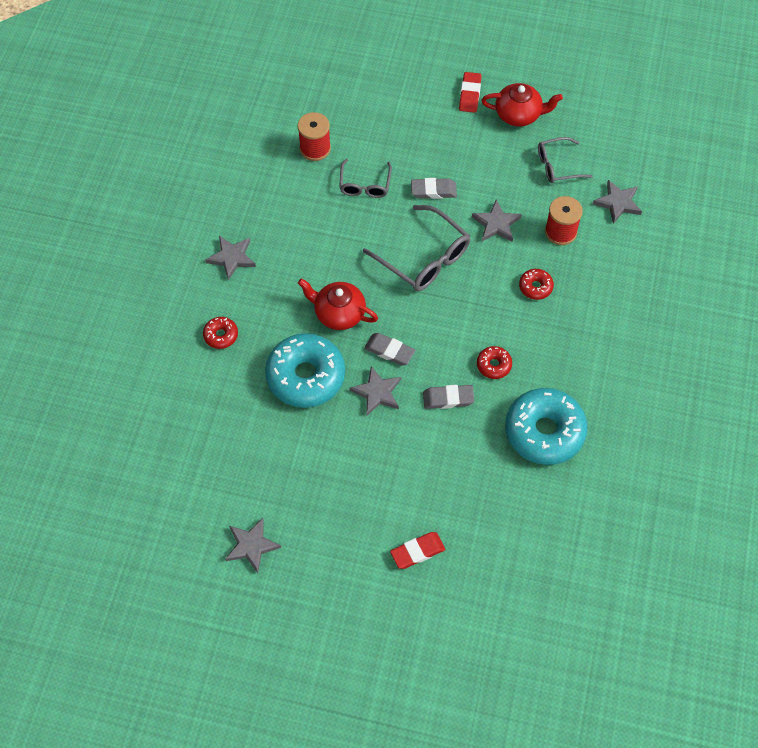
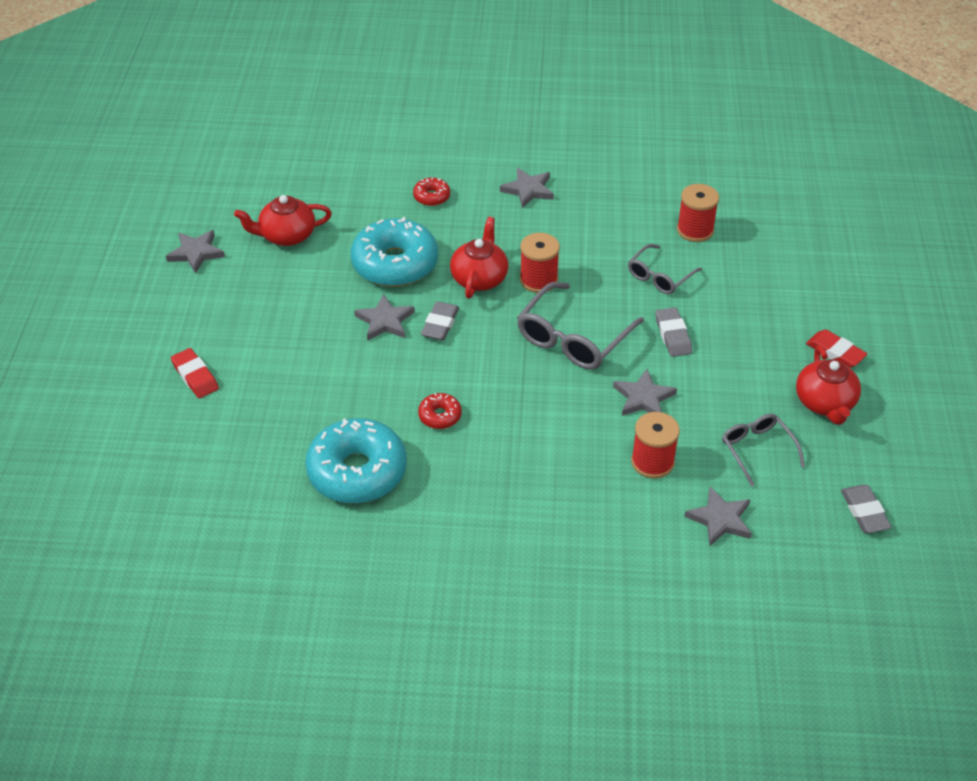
camera: 80 degrees right, 15 degrees down
(245, 463) = (286, 236): none -> red teapot
(351, 270) = (538, 280): none -> red spool
(365, 184) = (660, 276): grey glasses -> grey glasses turned 45 degrees counterclockwise
(448, 399) = (387, 380): grey eraser -> grey eraser (864, 512)
(470, 94) = (835, 352): red eraser -> red eraser turned 45 degrees clockwise
(535, 287) = (560, 444): red donut -> none

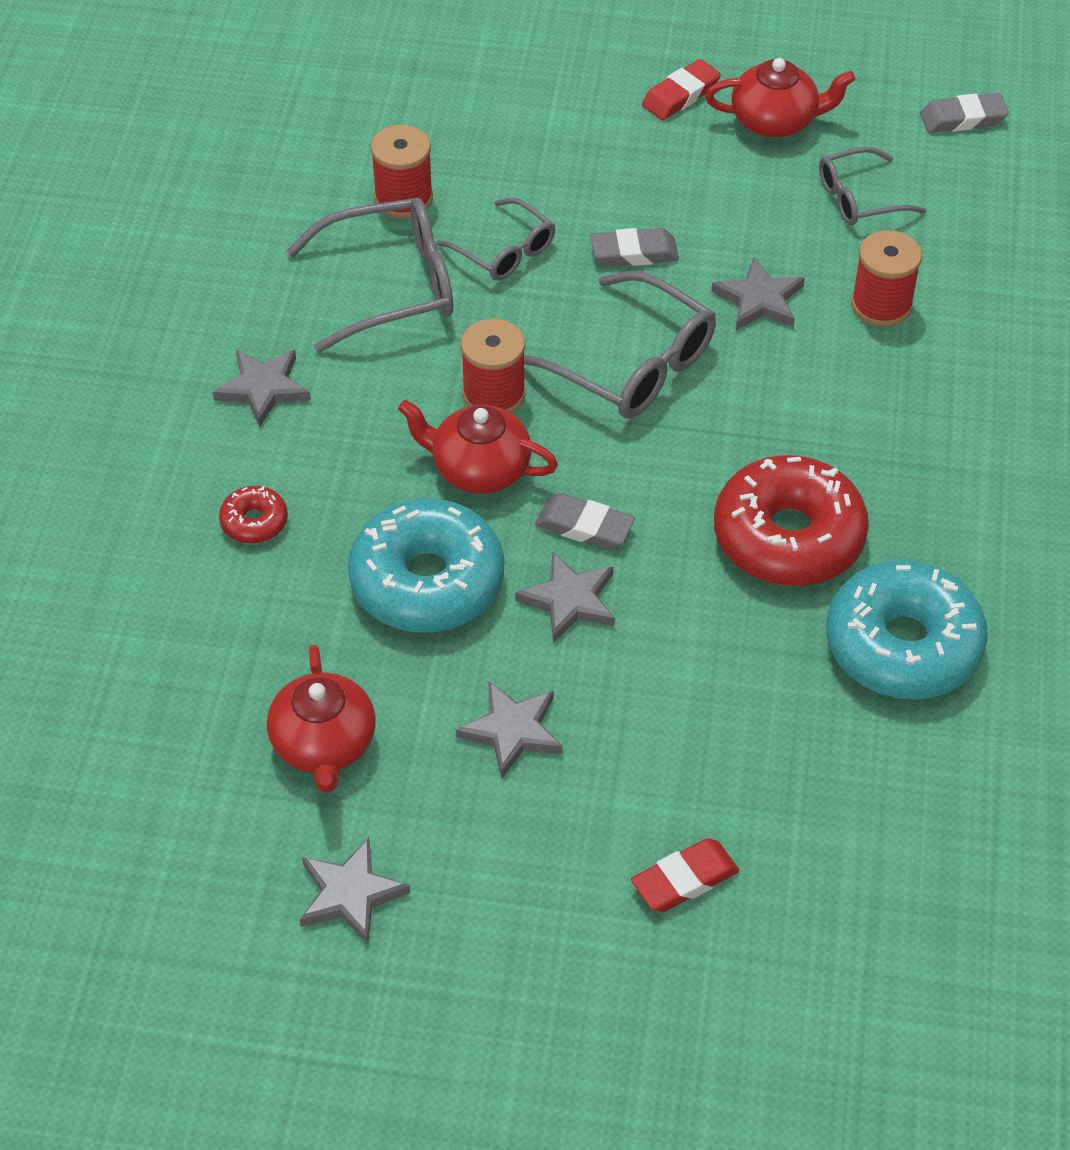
camera: 85 degrees left, 5 degrees up
(440, 416) = (788, 537): red donut -> red donut, size x2.23
(618, 231) = (389, 286): none -> grey glasses
(720, 519) = (980, 251): grey star -> grey star (512, 731)

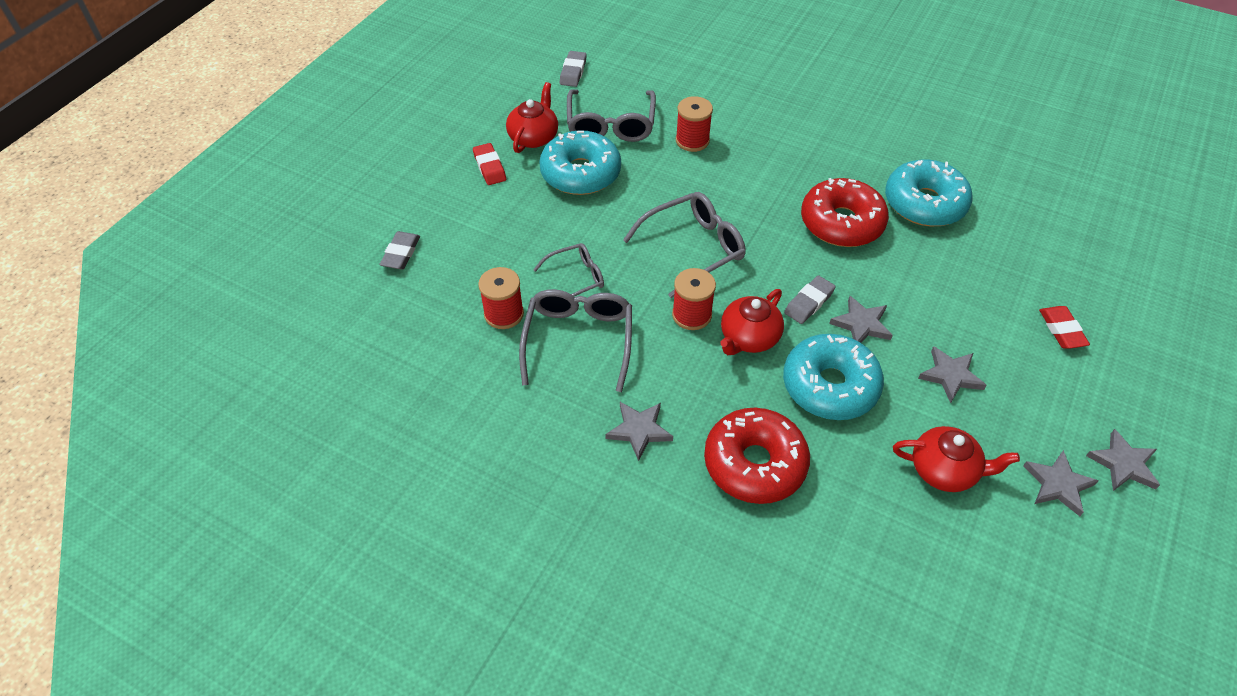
camera: 70 degrees left, 0 degrees up
(254, 522) = (754, 464): red donut -> red donut, size x2.23
(634, 253) = (606, 222): grey eraser -> grey eraser (401, 253)
(725, 195) = (580, 173): none -> turquoise donut
(759, 300) = (667, 183): grey star -> grey star (1123, 464)
(860, 198) = (611, 124): grey glasses -> grey glasses, size x1.65

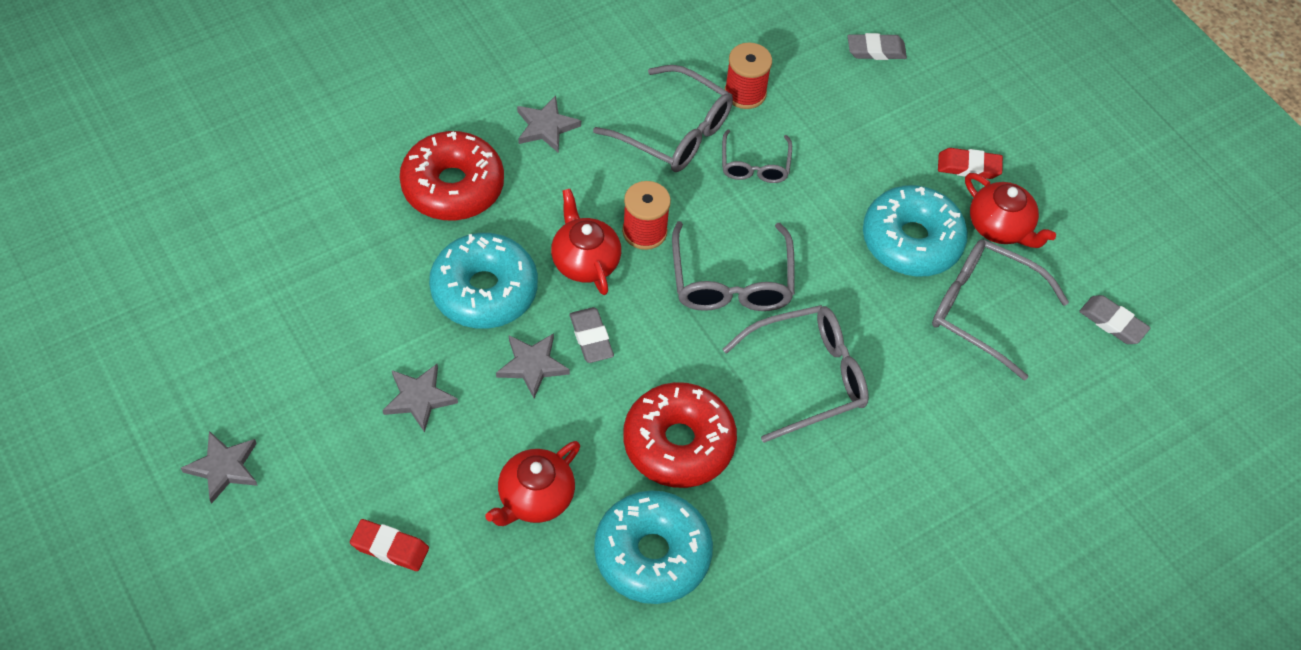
camera: 115 degrees right, 5 degrees up
(401, 253) = (876, 50): grey eraser -> grey eraser turned 45 degrees counterclockwise
(692, 140) = (907, 377): red spool -> none
(735, 183) = (807, 377): none -> grey glasses
(944, 470) = (336, 319): red teapot -> red teapot (535, 498)
(1058, 485) = (252, 396): grey star -> none

